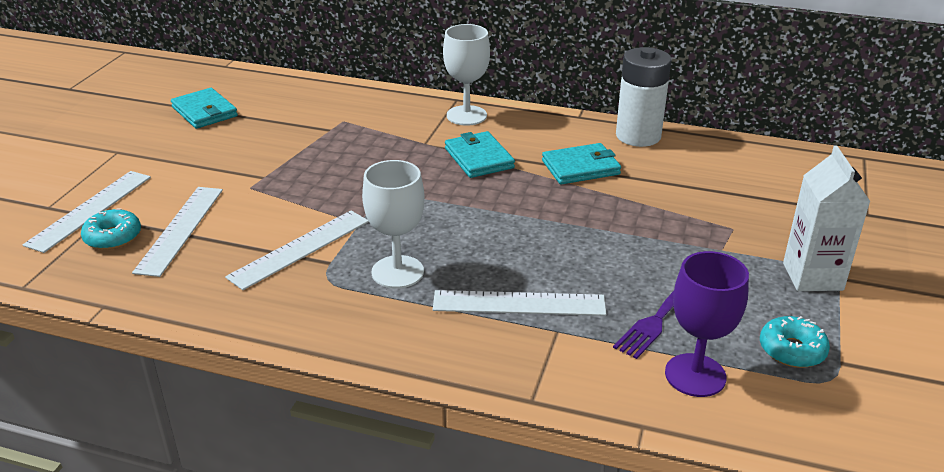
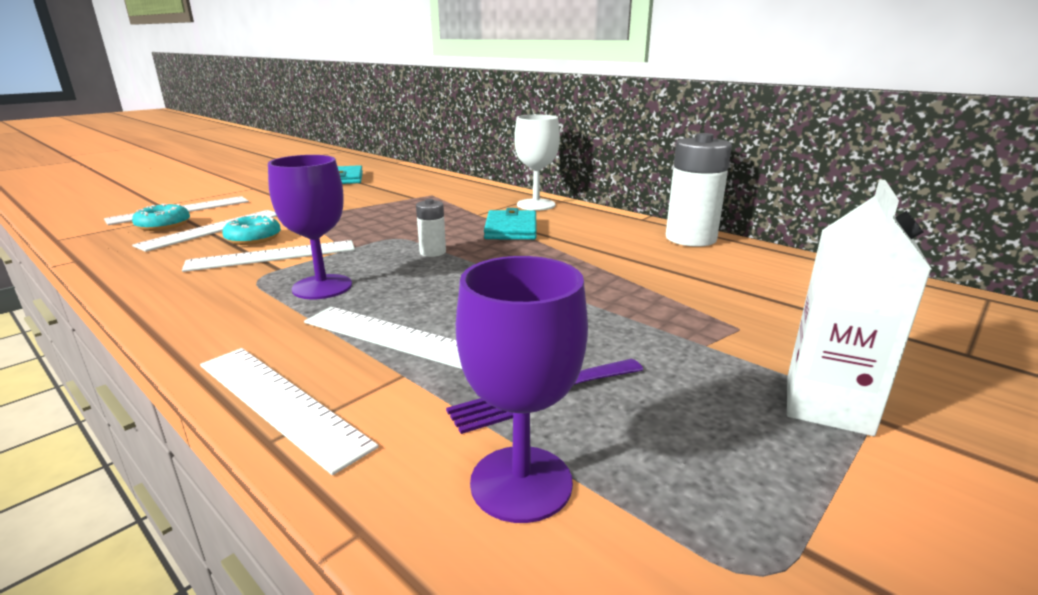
camera: 25 degrees right, 10 degrees down
(397, 272) = (322, 287): white goblet -> purple goblet
(442, 206) = (432, 252): none -> white battery
(504, 376) = (279, 402): none -> white ruler
(581, 167) = (603, 249): turquoise wallet -> none
(792, 350) = (719, 497): turquoise donut -> turquoise donut (253, 239)

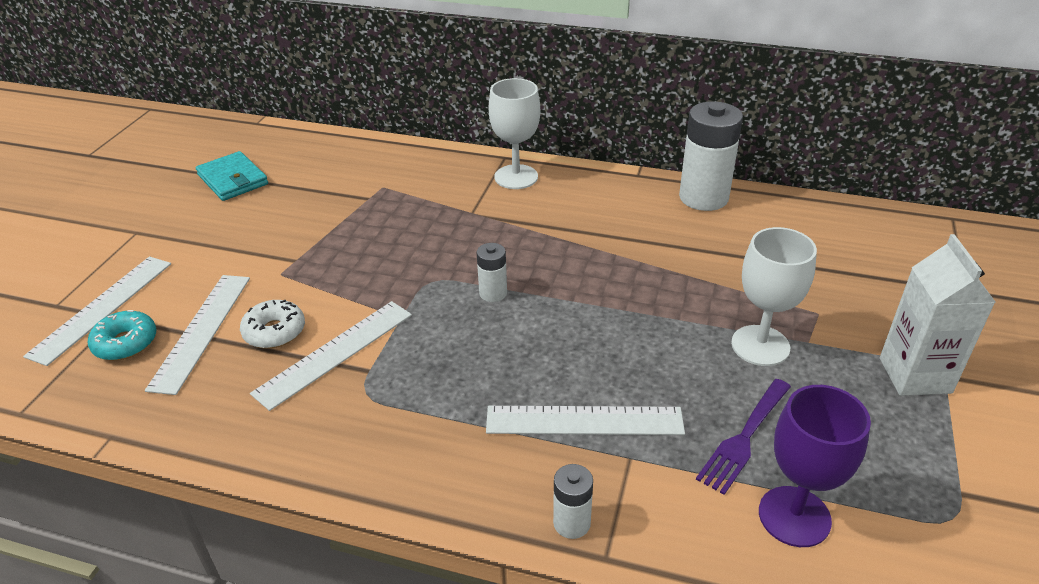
camera: 25 degrees left, 15 degrees up
(253, 239) = (274, 332): turquoise donut -> white donut
(279, 402) = (572, 523): white ruler -> white battery
(322, 287) = (445, 381): purple goblet -> none
(511, 229) = (531, 230): turquoise wallet -> none
(643, 334) = (760, 345): none -> white goblet

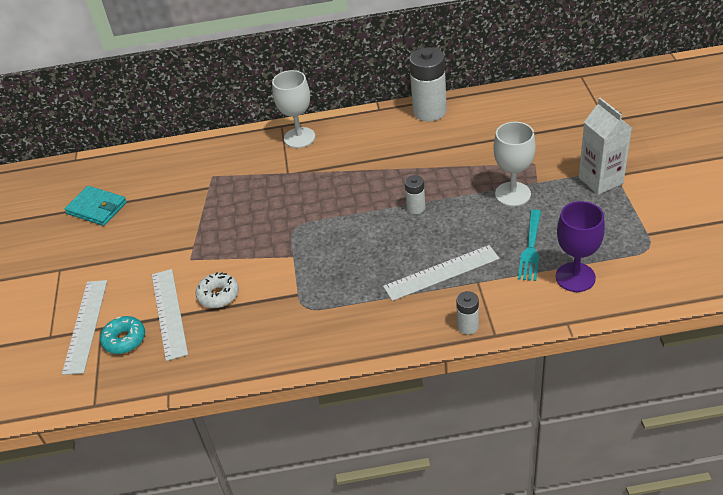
camera: 20 degrees left, 5 degrees up
(335, 353) = (268, 292): white ruler -> none
(493, 293) = (339, 220): white battery -> white battery (416, 208)
(744, 438) = (530, 248): purple fork -> turquoise fork

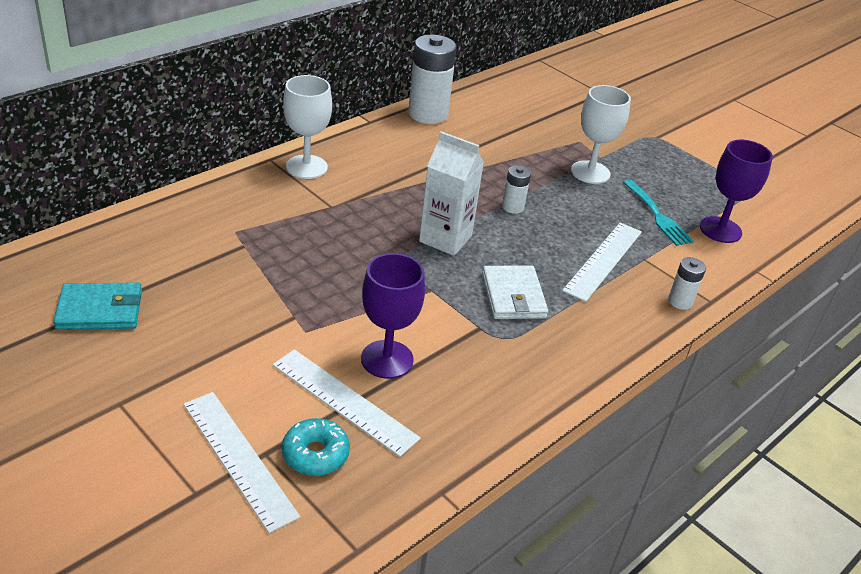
camera: 45 degrees left, 5 degrees down
(218, 295) = (387, 359): white donut -> purple goblet
(344, 279) = (513, 296): none -> white wallet
(600, 180) = (651, 143): white carton -> white carton (445, 239)

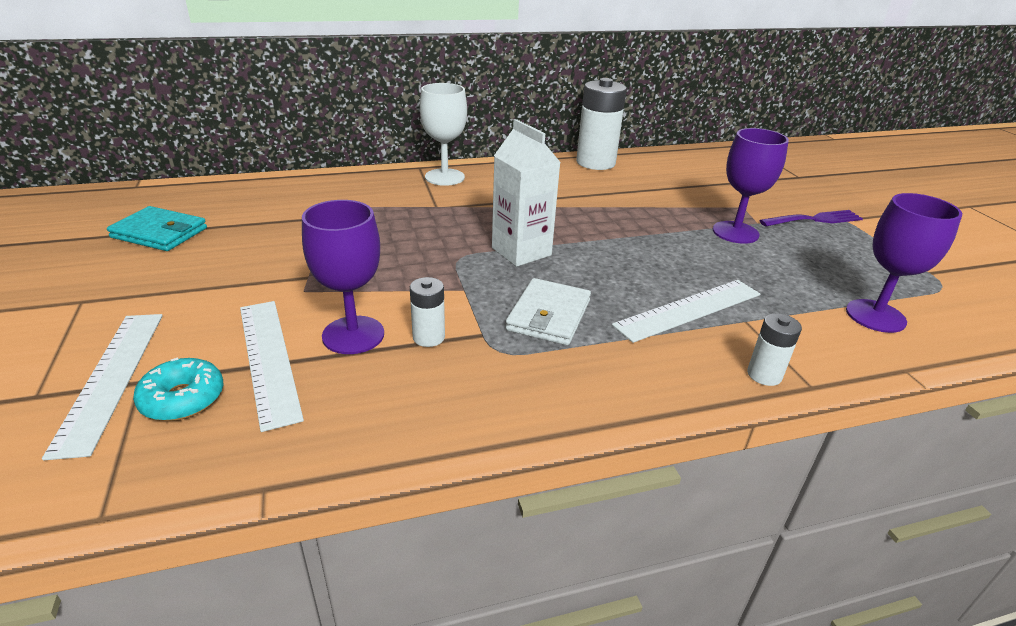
camera: 30 degrees right, 5 degrees down
(512, 207) = (619, 242): white battery -> white battery (428, 337)
(590, 172) = (735, 232): white goblet -> purple goblet
(638, 143) = (814, 219): none -> purple fork
(657, 215) = (794, 284): turquoise fork -> none

